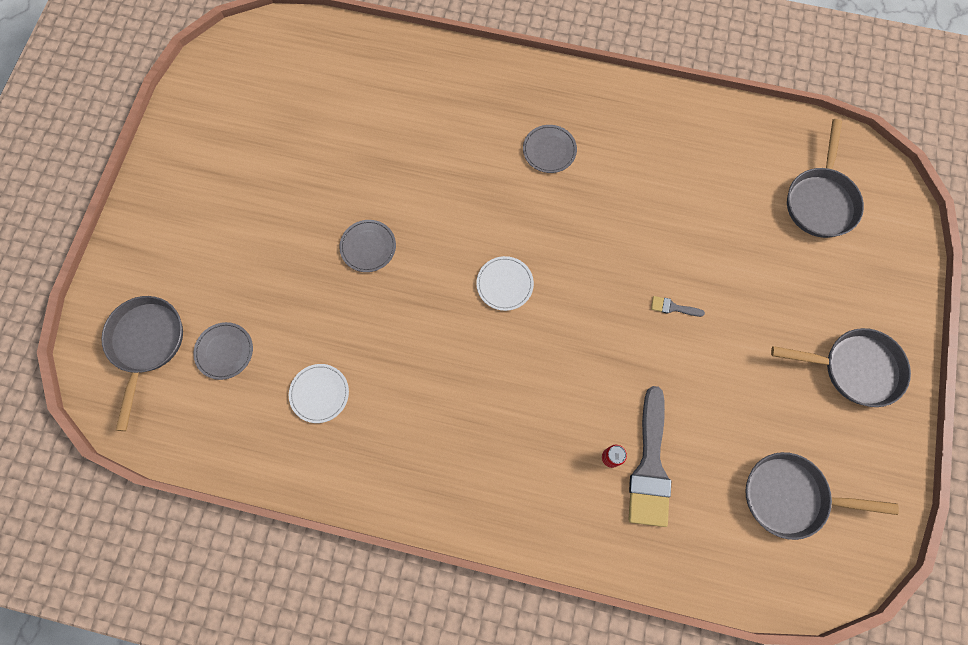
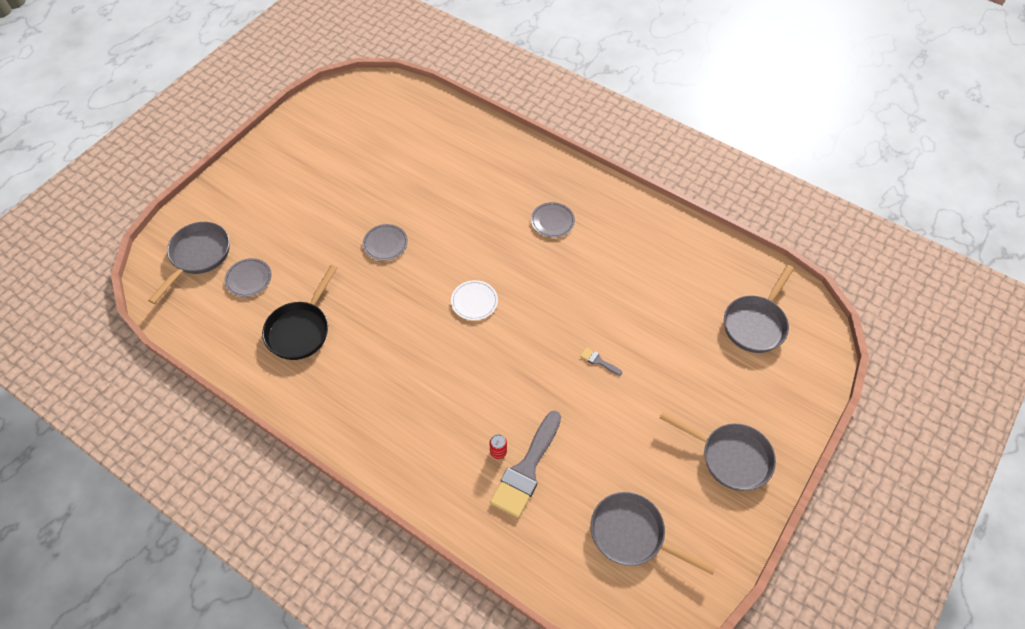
camera: 20 degrees right, 15 degrees down
(319, 393) = (301, 330): white plate -> black pan

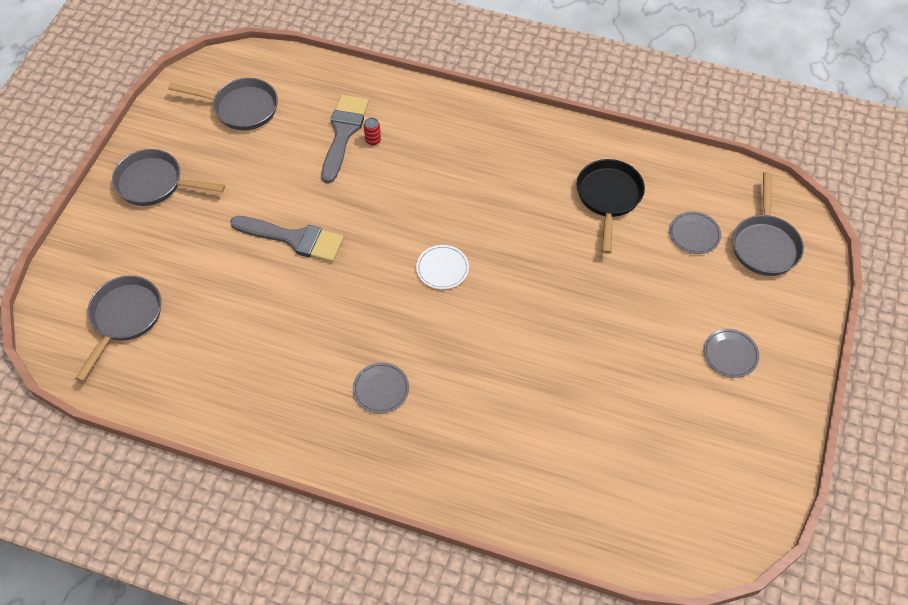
camera: 165 degrees right, 0 degrees up
(385, 243) = (569, 309): grey plate -> grey plate (730, 354)
(598, 361) = (294, 239): grey brush -> grey brush, size x2.44

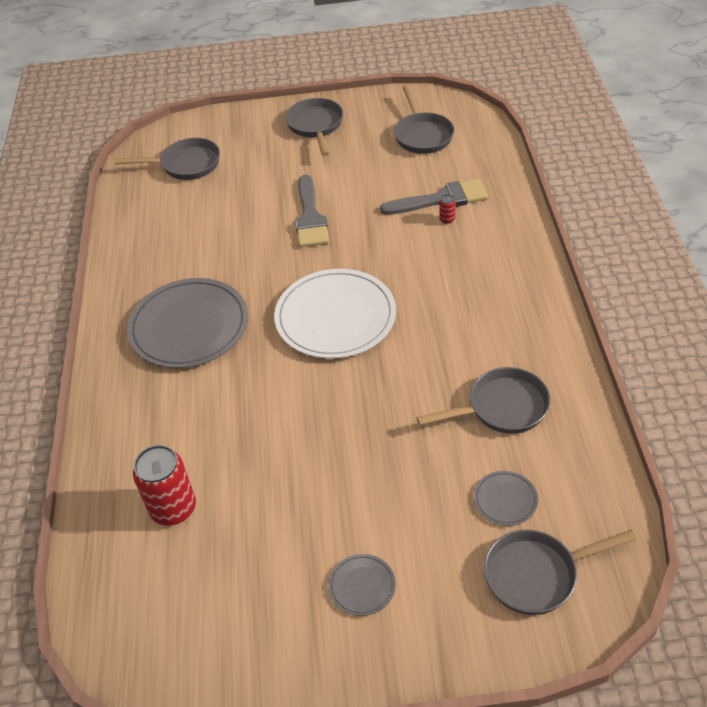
camera: 70 degrees right, 10 degrees down
(381, 389) = (189, 326): grey plate -> grey plate, size x2.28
(442, 268) = (335, 317): white plate -> white plate, size x2.28
(596, 465) = (173, 508): none -> red can
(608, 198) = (502, 408): black pan -> grey pan

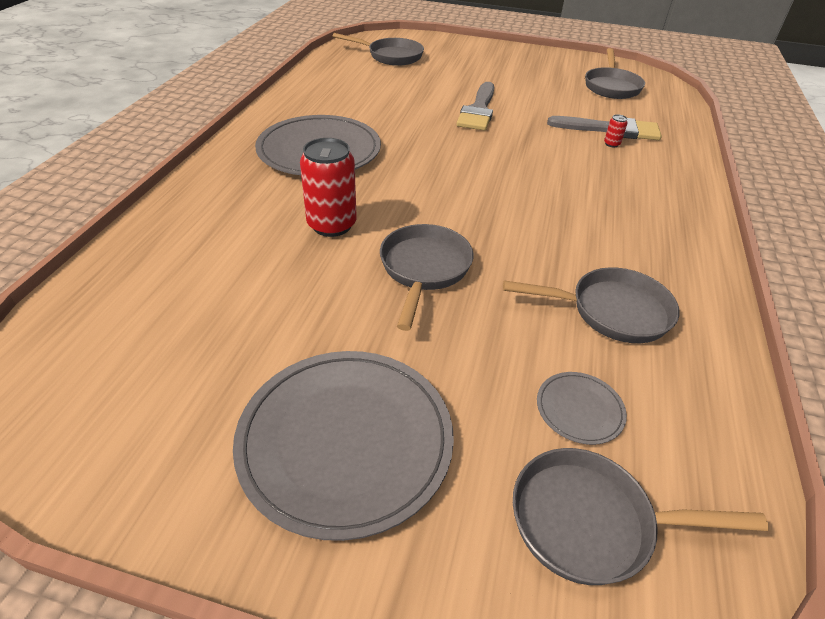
camera: 15 degrees right, 5 degrees down
(173, 508) = (194, 283): red can -> red can (332, 225)
(316, 126) = (516, 60): grey pan -> grey pan (424, 269)
(335, 317) = (462, 182): white plate -> none
(362, 586) = (345, 441): grey plate -> grey plate, size x2.28

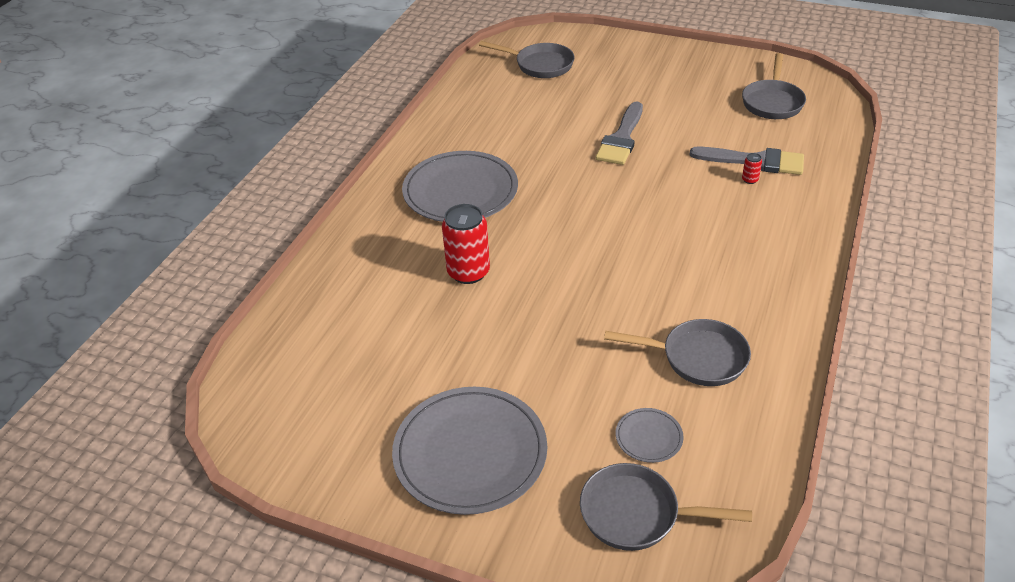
camera: 10 degrees right, 0 degrees up
(424, 269) = (544, 316): grey pan -> none

